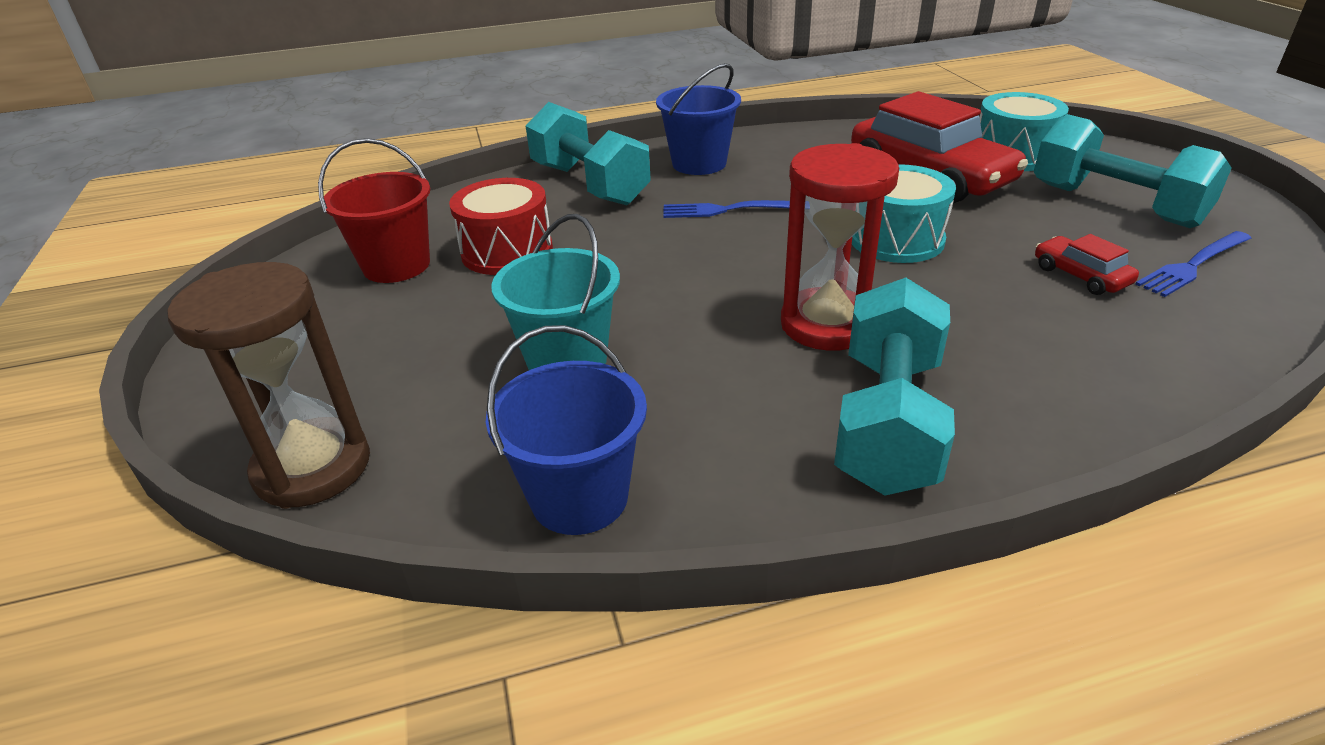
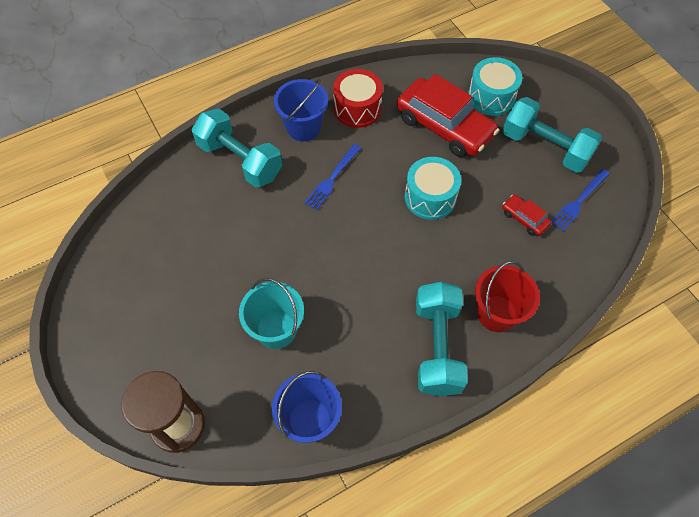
camera: 15 degrees left, 25 degrees up
(396, 265) = (150, 262): red bucket -> red bucket (497, 313)
(507, 251) = (212, 239): red drum -> red drum (357, 108)
(728, 210) = (332, 179): blue fork -> blue fork turned 45 degrees counterclockwise
(827, 324) = (402, 279): red hourglass -> none

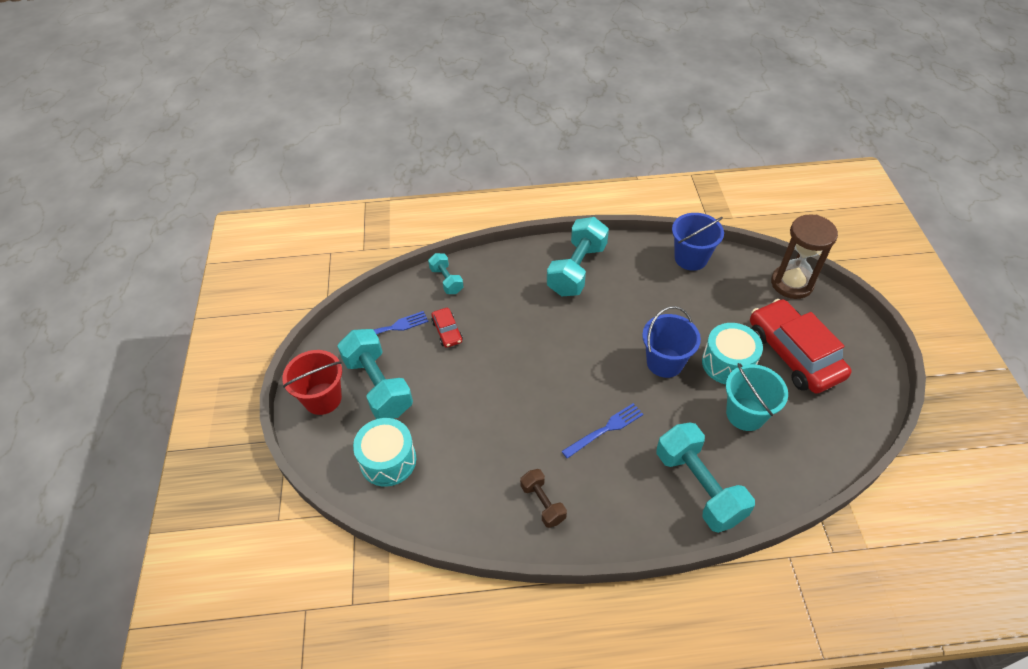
camera: 155 degrees left, 10 degrees down
(276, 329) = (700, 319): turquoise bucket -> turquoise bucket (745, 414)
(303, 127) = (614, 502): blue bucket -> blue bucket (664, 362)
(357, 108) = (542, 503): red drum -> brown dumbbell
(430, 197) = (518, 378): turquoise drum -> turquoise drum (728, 363)
(444, 126) = (460, 445): red car -> red car (793, 354)
(497, 313) = (518, 275): red bucket -> red bucket (322, 398)
(567, 276) = (446, 280): none -> turquoise dumbbell

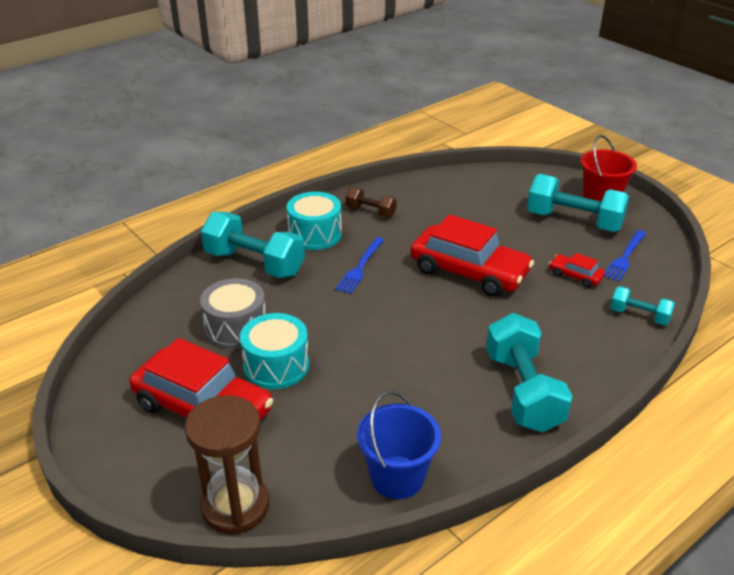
camera: 145 degrees right, 15 degrees down
(388, 460) = (505, 191): turquoise drum -> turquoise drum (315, 234)
(521, 377) = (469, 272): none -> red car
(664, 362) = (344, 338): blue bucket -> none
(745, 414) = (236, 328): turquoise bucket -> grey drum

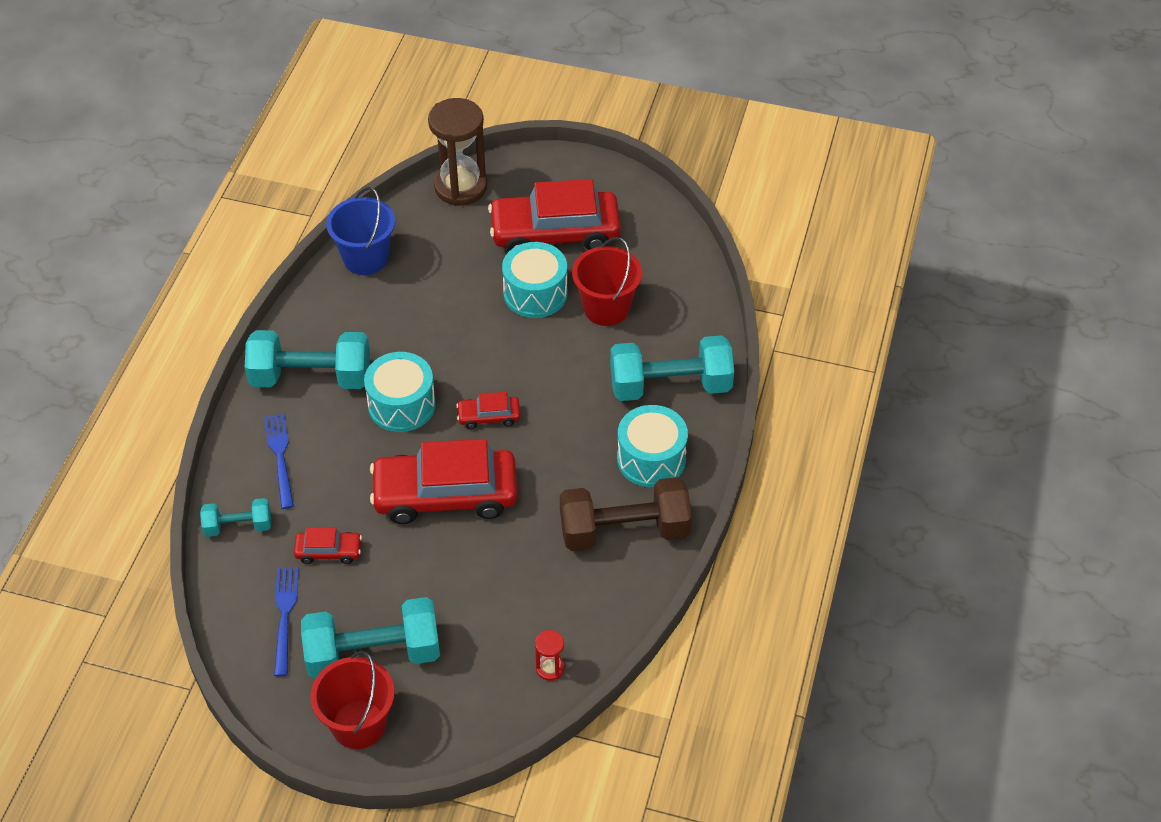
camera: 145 degrees right, 15 degrees up
(236, 328) = (606, 308): grey drum -> red bucket
(360, 267) = (561, 439): blue fork -> blue fork (280, 457)
(370, 212) = (624, 531): brown dumbbell -> brown dumbbell, size x1.87
(398, 301) = (489, 416): none -> red car
(459, 336) = (401, 405): none -> turquoise drum
(471, 181) = (550, 668): none -> red hourglass
(523, 391) = (311, 377): turquoise dumbbell -> turquoise dumbbell turned 45 degrees counterclockwise

